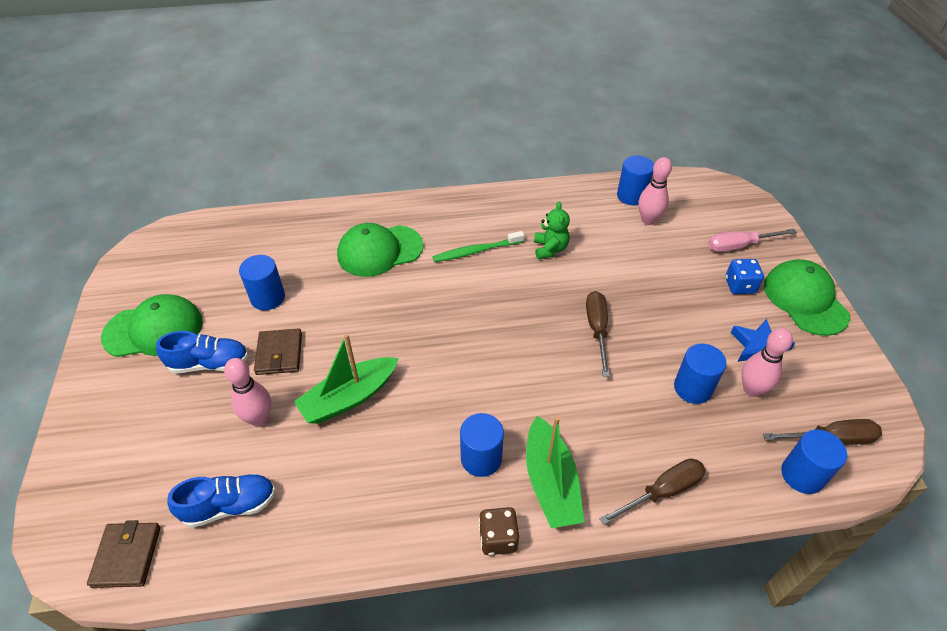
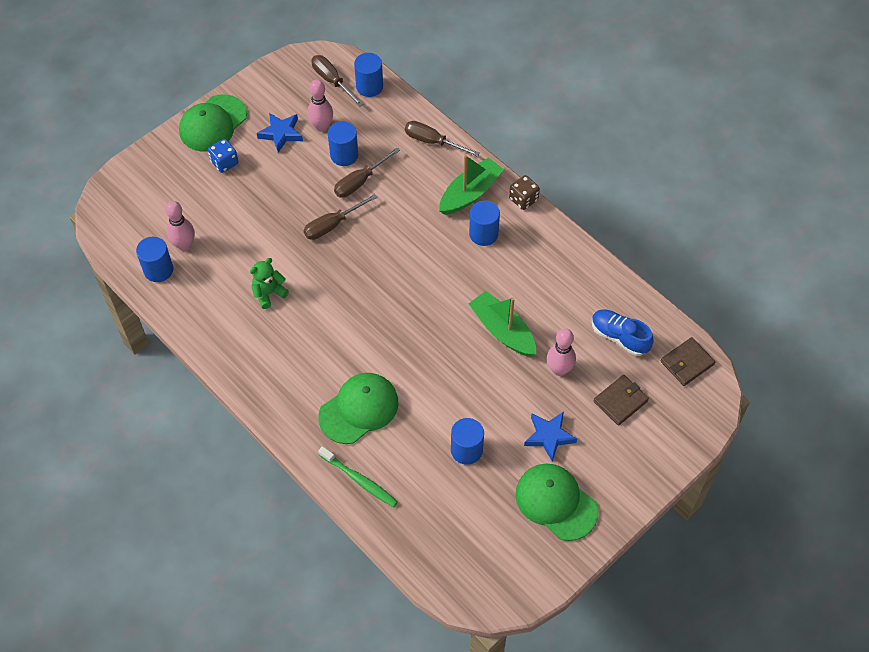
camera: 125 degrees left, 10 degrees up
(209, 363) = (549, 436): blue shoe -> blue star
(279, 354) = (505, 399): brown wallet -> brown wallet (620, 401)
(349, 398) = (502, 330): green boat -> green boat turned 150 degrees counterclockwise
(379, 251) = (359, 409): green cap -> green cap turned 75 degrees counterclockwise
(476, 251) = (308, 341): green toothbrush -> green toothbrush (359, 480)
(642, 382) = (360, 181): none -> brown screwdriver
(739, 246) = (177, 177): pink screwdriver -> none

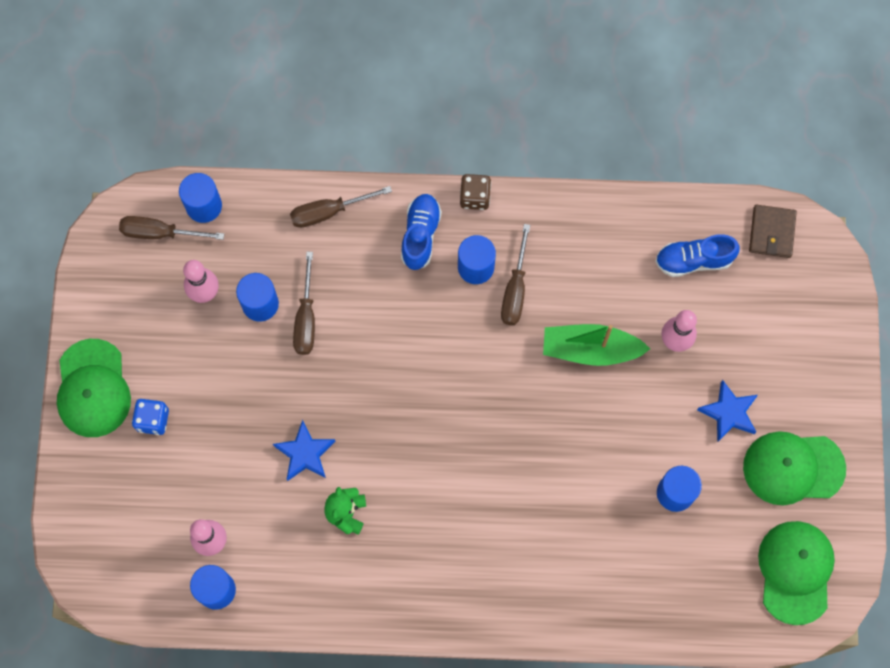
camera: 45 degrees left, 15 degrees up
(281, 134) = (173, 337): blue star -> blue star (305, 453)
(332, 225) = (329, 388): brown screwdriver -> brown screwdriver (515, 289)
(359, 409) = (547, 545): green cap -> green cap (795, 572)
(359, 480) = (616, 609): green toothbrush -> none
(470, 193) = (420, 235): green boat -> blue shoe
(620, 401) = (753, 322): brown wallet -> none

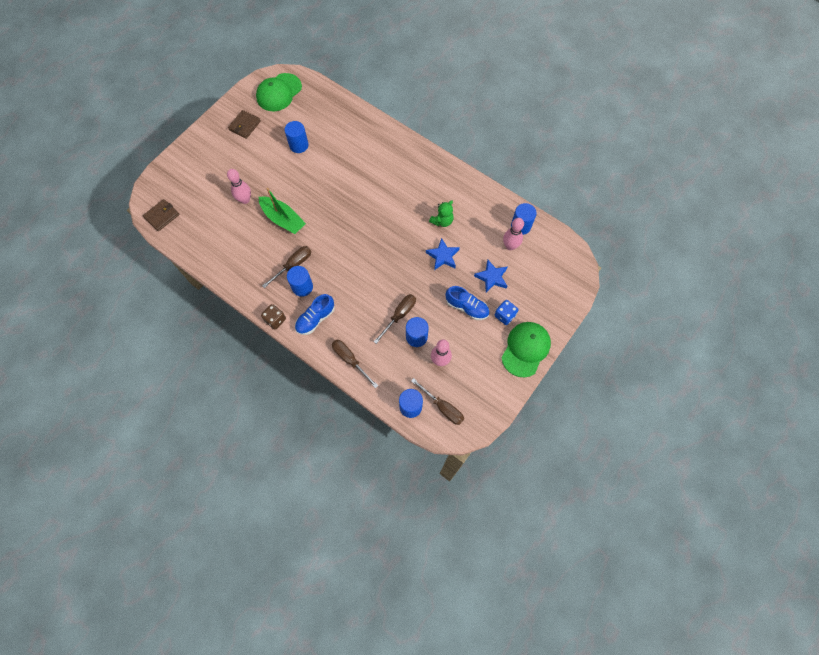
camera: 145 degrees left, 5 degrees down
(329, 212) = (350, 360): brown screwdriver -> brown screwdriver turned 150 degrees counterclockwise
(694, 260) = (205, 226): blue shoe -> blue shoe (467, 307)
(729, 413) = (250, 160): blue star -> blue star (492, 277)
(793, 468) = (244, 125): green cap -> brown wallet

